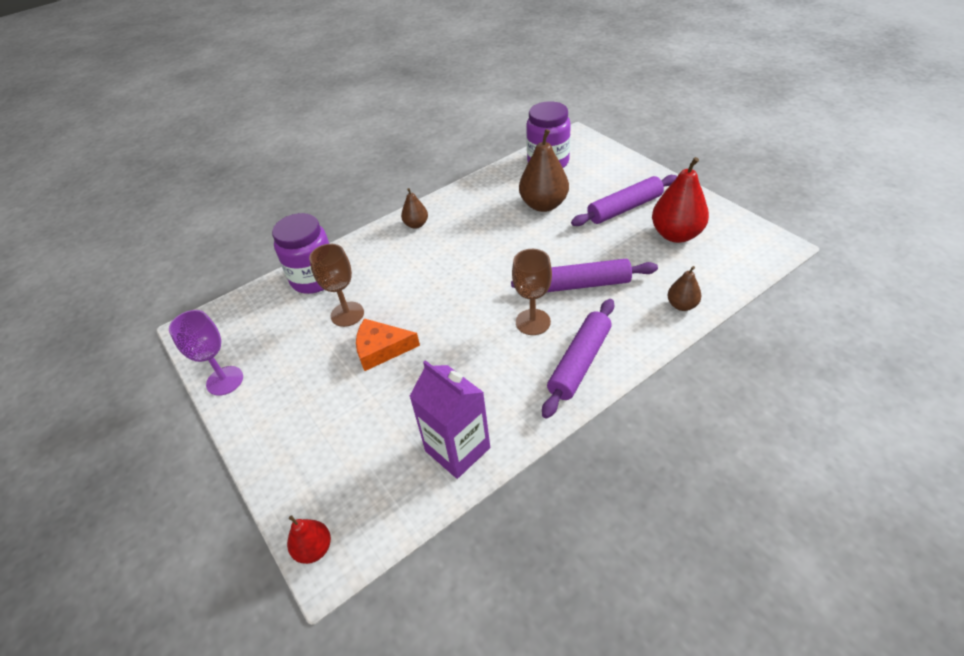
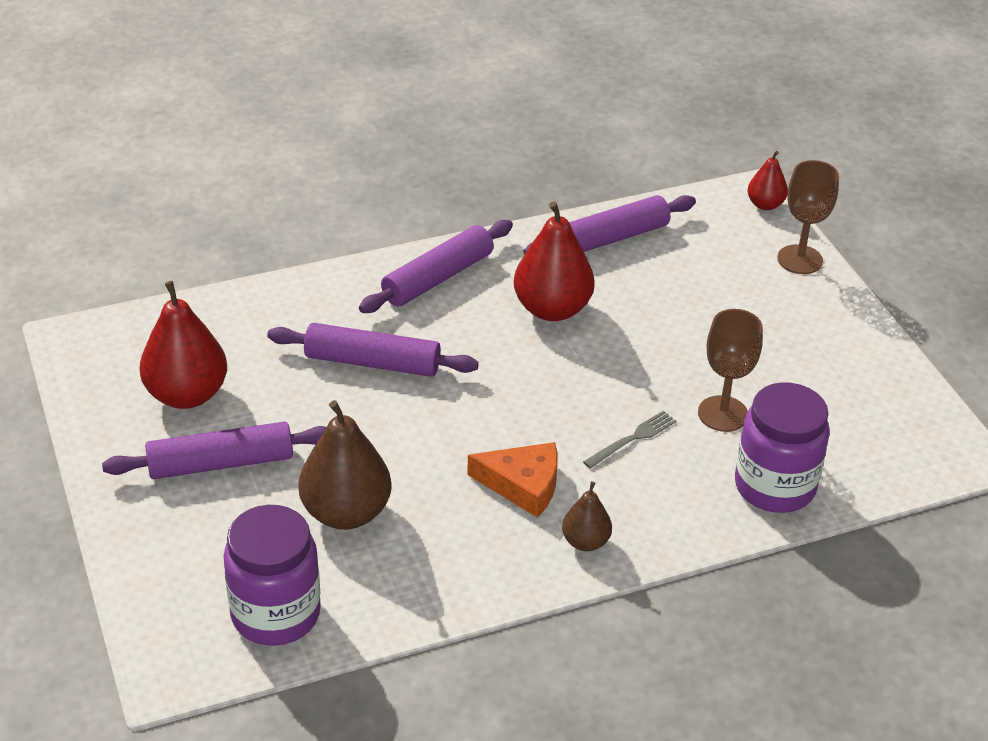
camera: 170 degrees left, 5 degrees down
(225, 380) = (892, 371): purple goblet -> none
(381, 349) = (678, 355): orange cheese -> orange cheese (523, 485)
(402, 282) = (632, 439): none -> grey fork
(457, 449) = (610, 239): purple carton -> purple rolling pin
(482, 360) = (552, 309): none -> red pear
(533, 322) = (468, 334): brown goblet -> brown goblet (800, 259)
(682, 305) = (270, 303): brown pear -> none

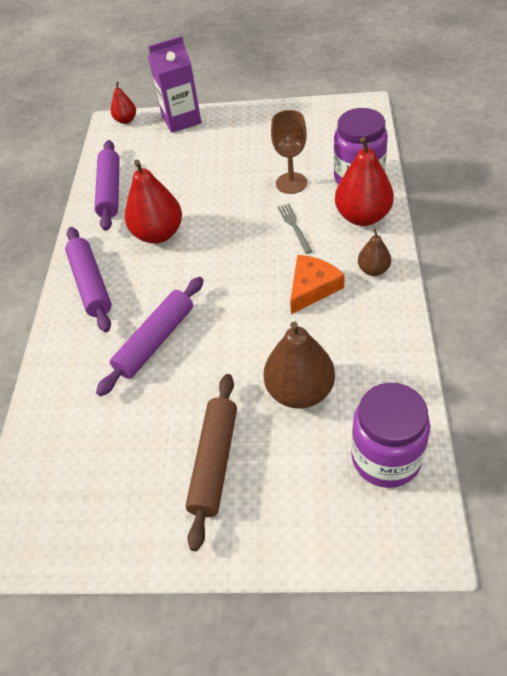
camera: 60 degrees left, 10 degrees up
(187, 395) = (125, 471): red pear -> red pear (363, 216)
(221, 463) = (215, 462): purple rolling pin -> brown rolling pin
(800, 259) = (181, 120): brown goblet -> purple carton

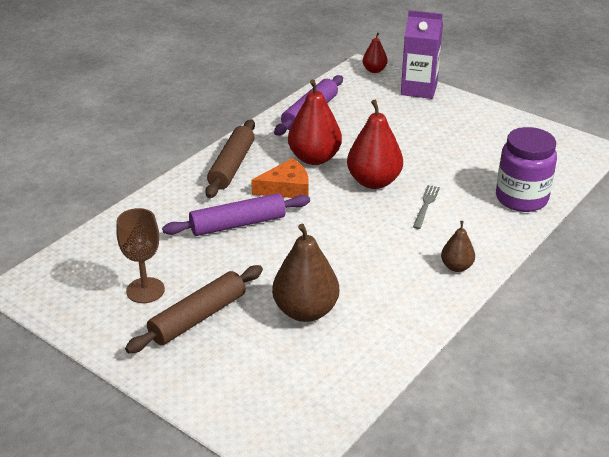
camera: 30 degrees right, 15 degrees down
(91, 284) = (231, 166): purple rolling pin -> brown rolling pin
(291, 183) = (459, 174): brown goblet -> brown goblet (145, 290)
(312, 287) = (392, 252): orange cheese -> orange cheese (286, 188)
(363, 216) = (492, 226): red pear -> red pear (374, 181)
(386, 458) = (321, 387): purple jar -> none

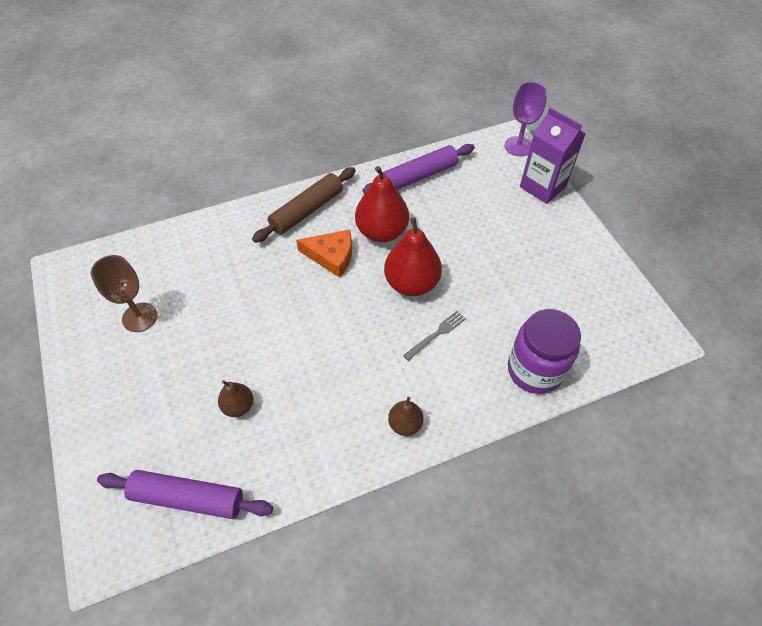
camera: 30 degrees right, 20 degrees up
(198, 317) = (154, 367): brown rolling pin -> none
(238, 224) = (261, 279): purple rolling pin -> purple rolling pin (188, 498)
(305, 311) = (238, 406): brown pear -> brown pear, size x0.54
(374, 70) = (518, 146): red pear -> purple goblet

